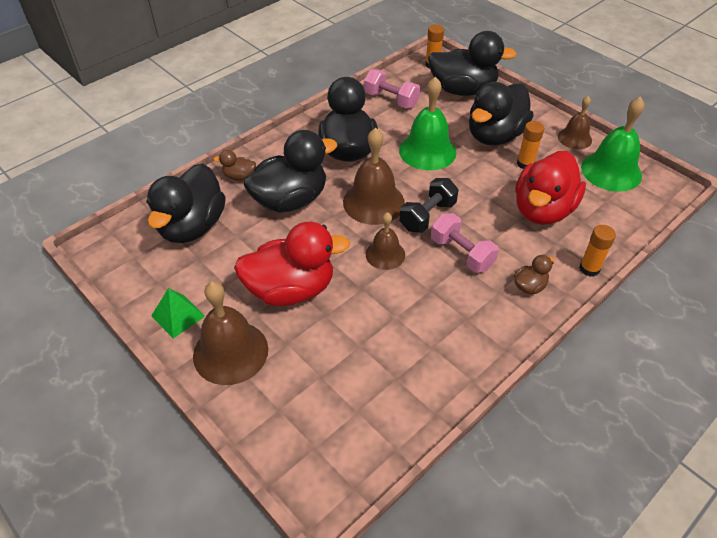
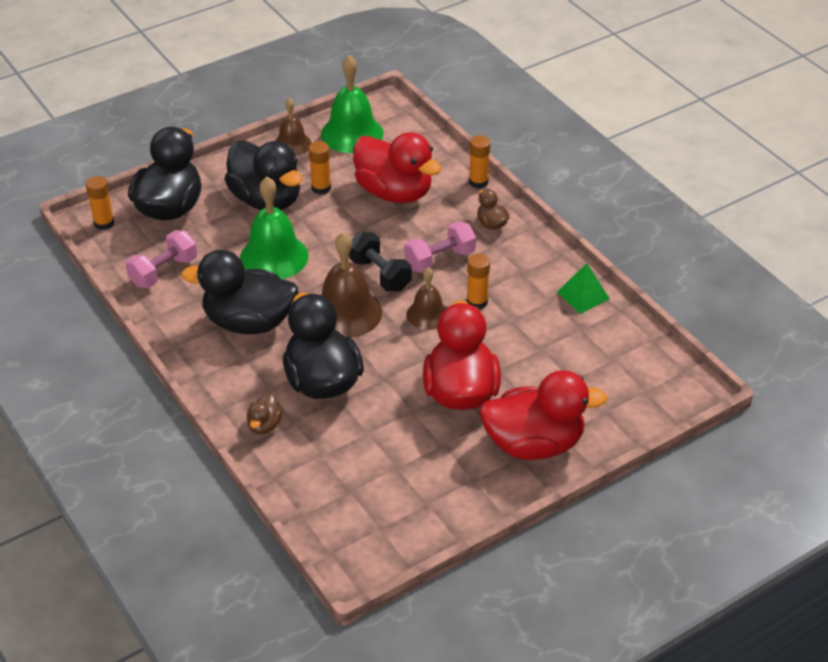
camera: 80 degrees left, 5 degrees down
(178, 316) = (478, 486): green pyramid -> green pyramid (583, 295)
(192, 226) = (342, 472): black duck -> none
(230, 352) = (534, 444): brown bell -> red duck
(412, 288) = (477, 302): none -> orange glue stick

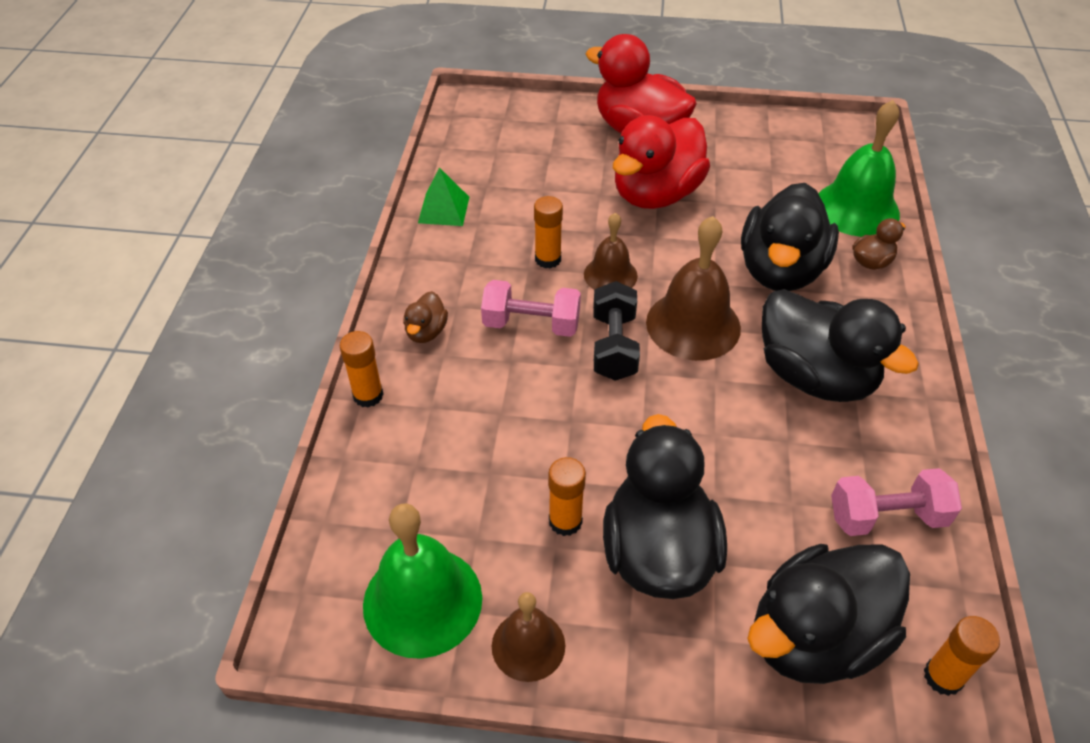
camera: 140 degrees left, 5 degrees up
(274, 257) = (720, 447): green bell -> green bell (856, 208)
(394, 192) = (480, 448): red duck -> none

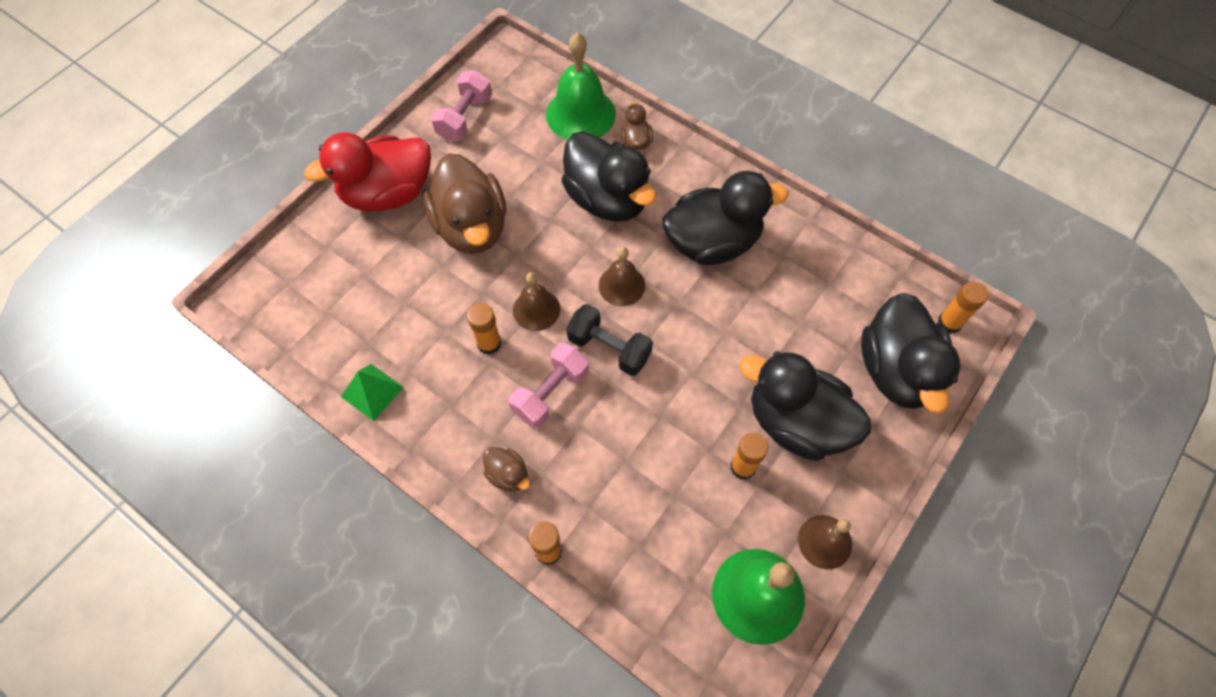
camera: 60 degrees left, 15 degrees up
(656, 194) = (472, 227): red duck -> brown duck
(693, 325) = (621, 285): brown bell -> brown bell, size x0.60
(886, 517) = (838, 277): pink dumbbell -> pink dumbbell (465, 118)

